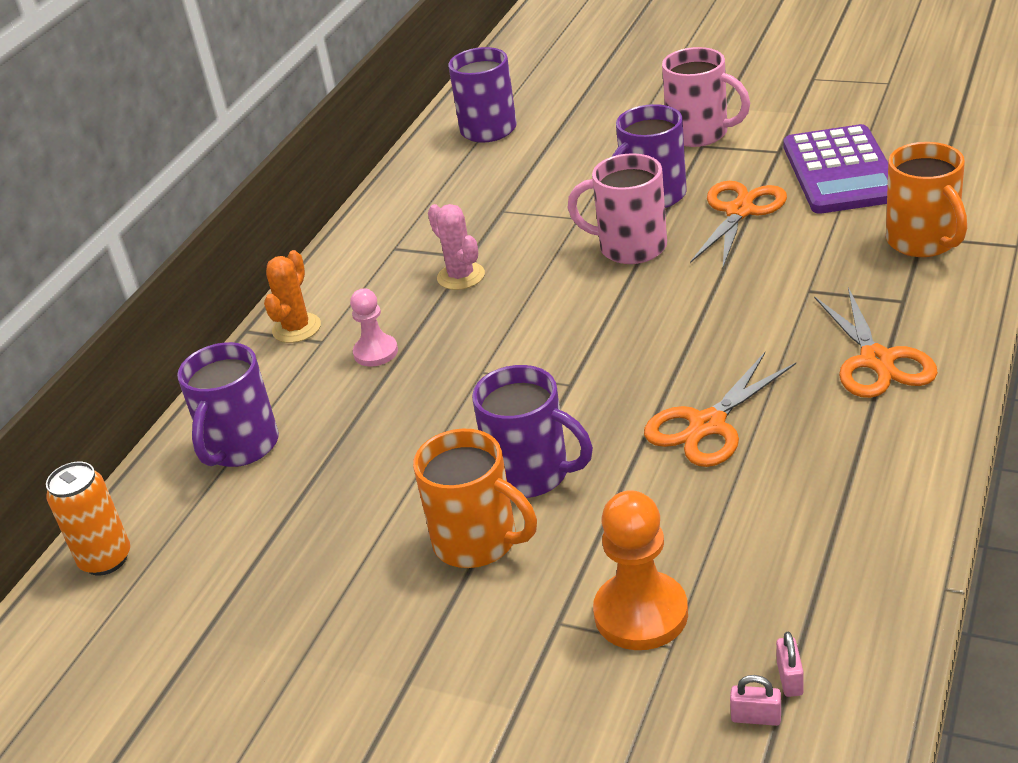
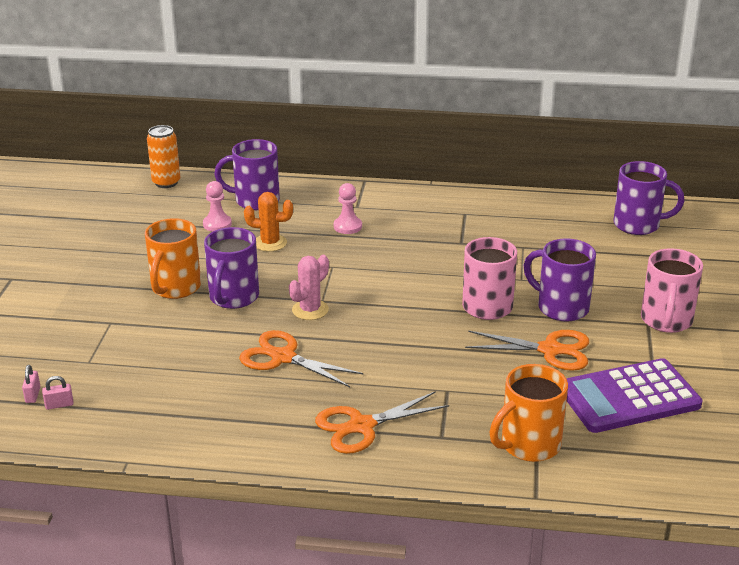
camera: 70 degrees right, 5 degrees down
(294, 492) = (217, 224): none -> pink pawn
(296, 328) = (369, 196): orange cactus -> orange cactus (270, 243)
(461, 276) = (436, 243): pink cactus -> pink cactus (310, 310)
(641, 614) = (114, 349): orange pawn -> none

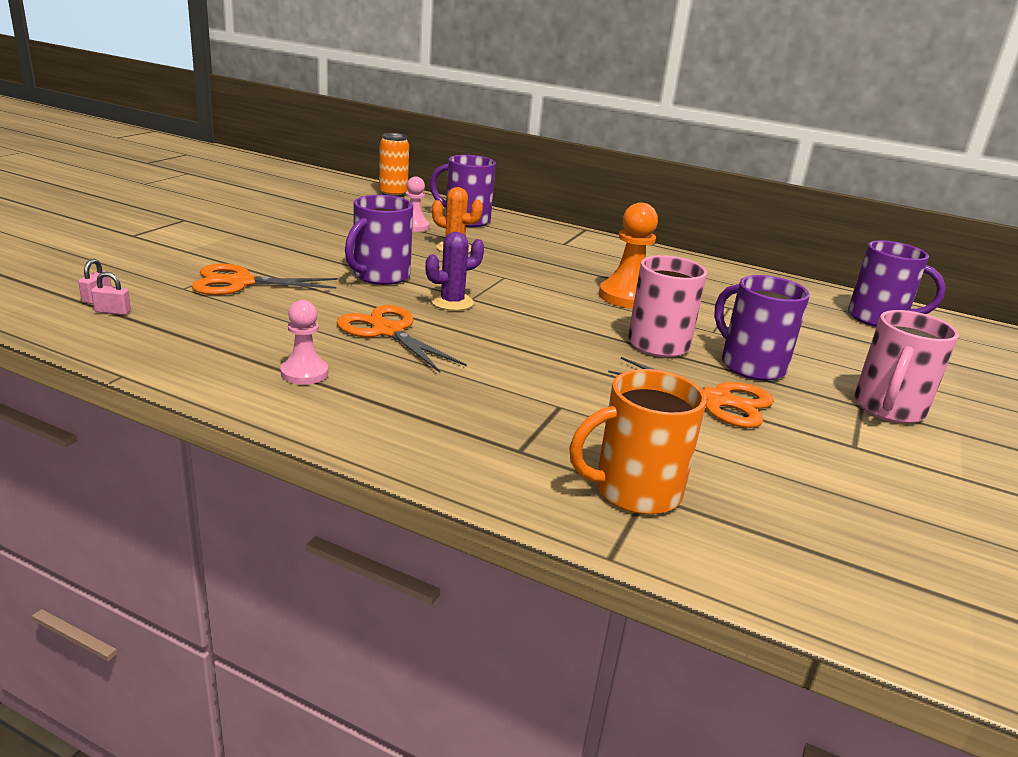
camera: 15 degrees right, 5 degrees down
(175, 288) = (329, 257): orange mug -> none
(310, 310) = (452, 302): pink cactus -> purple cactus
(347, 226) = (543, 254): pink pawn -> pink pawn (304, 373)
(361, 426) = (425, 413): orange scissors -> orange scissors (240, 283)
(440, 260) = (626, 297): none -> orange pawn
(628, 397) = (806, 474): purple calculator -> none

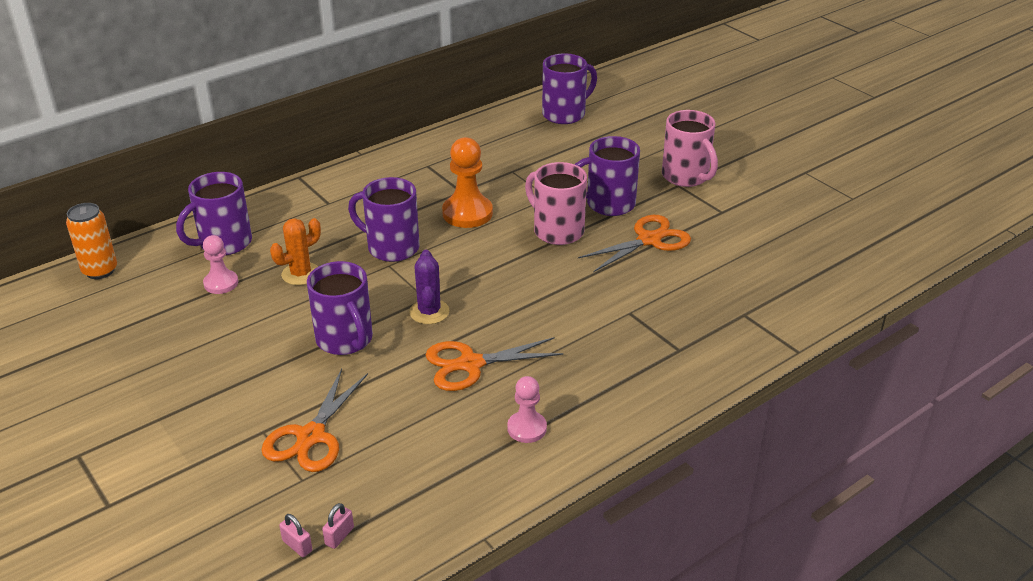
camera: 60 degrees left, 10 degrees up
(531, 274) = (391, 247): none -> purple mug
(634, 491) = (740, 318): orange mug -> none

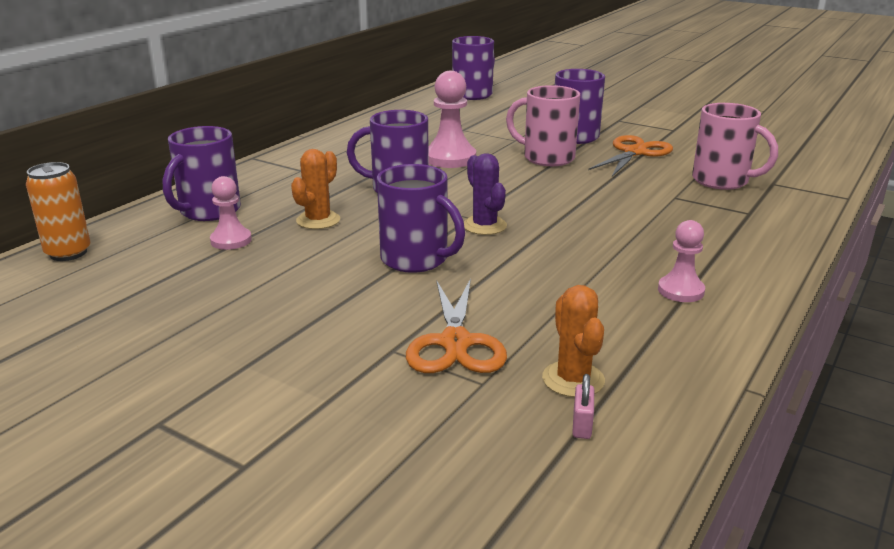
camera: 20 degrees left, 10 degrees down
(297, 546) = (540, 447): pink padlock -> none
(366, 494) = (573, 379): none -> orange cactus
(467, 213) = (450, 158): orange pawn -> pink pawn
(470, 364) = (568, 255): orange scissors -> none
(686, 177) = (619, 115): pink mug -> pink mug (722, 181)

